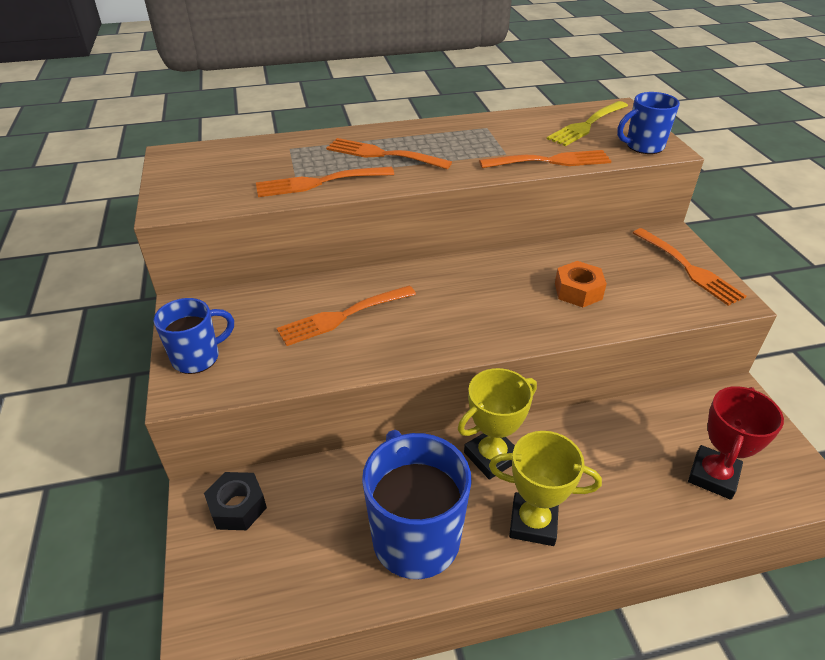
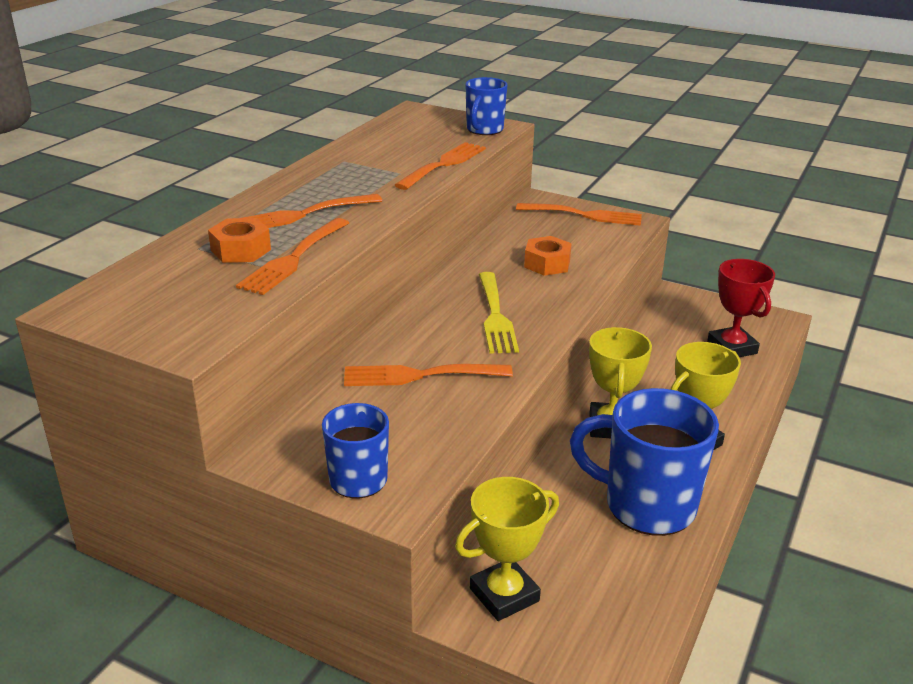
camera: 50 degrees left, 10 degrees down
(237, 507) = (504, 595): black nut -> yellow trophy
(305, 161) = (241, 250): none -> orange nut
(342, 316) = (419, 375): orange fork -> orange fork turned 75 degrees clockwise
(587, 125) = (417, 130): yellow fork -> yellow fork (495, 316)

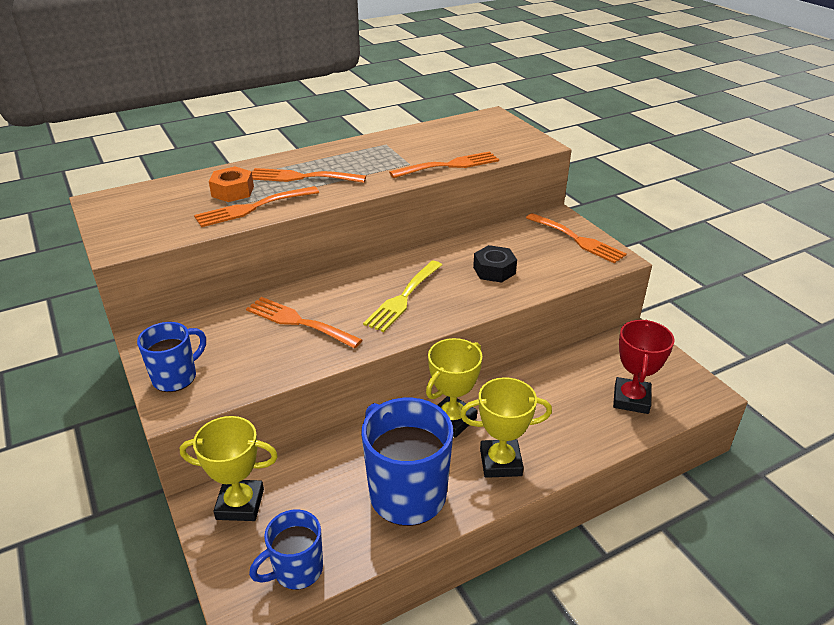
camera: 35 degrees right, 5 degrees up
(484, 130) = (521, 145): blue mug -> blue mug (296, 570)
(547, 264) = (494, 270): orange nut -> black nut

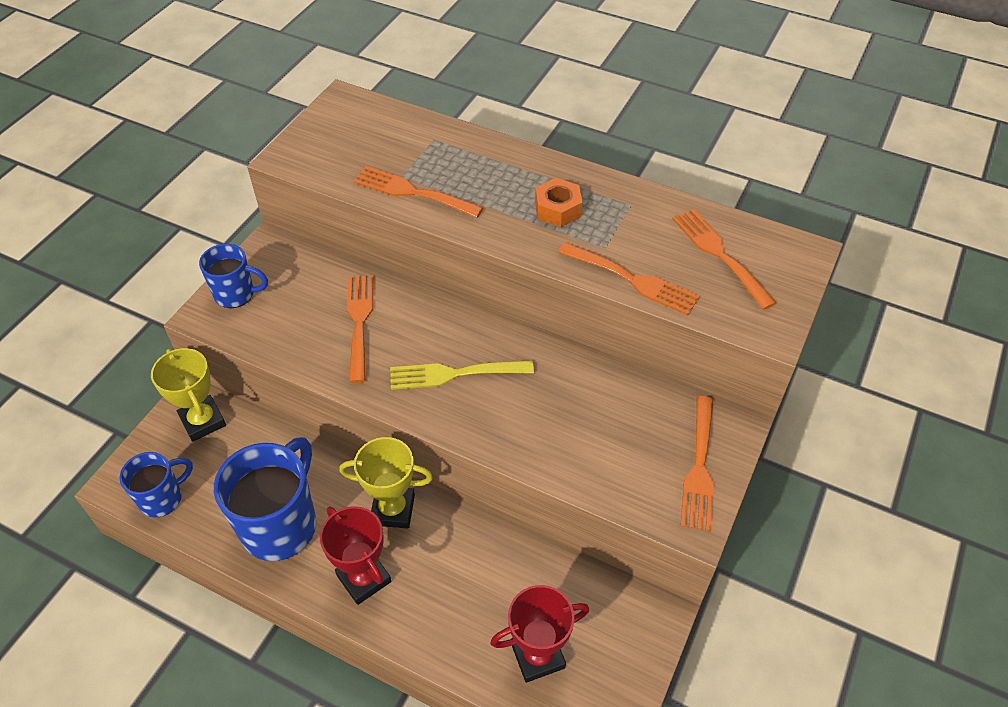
camera: 55 degrees right, 15 degrees up
(233, 191) = (429, 162): orange nut -> orange nut (557, 209)
(296, 570) = (162, 498): blue mug -> blue mug turned 120 degrees clockwise
(301, 177) = (497, 188): orange fork -> orange fork (719, 254)
(494, 270) = (565, 421): black nut -> none
(500, 462) = (364, 578): yellow trophy -> red trophy

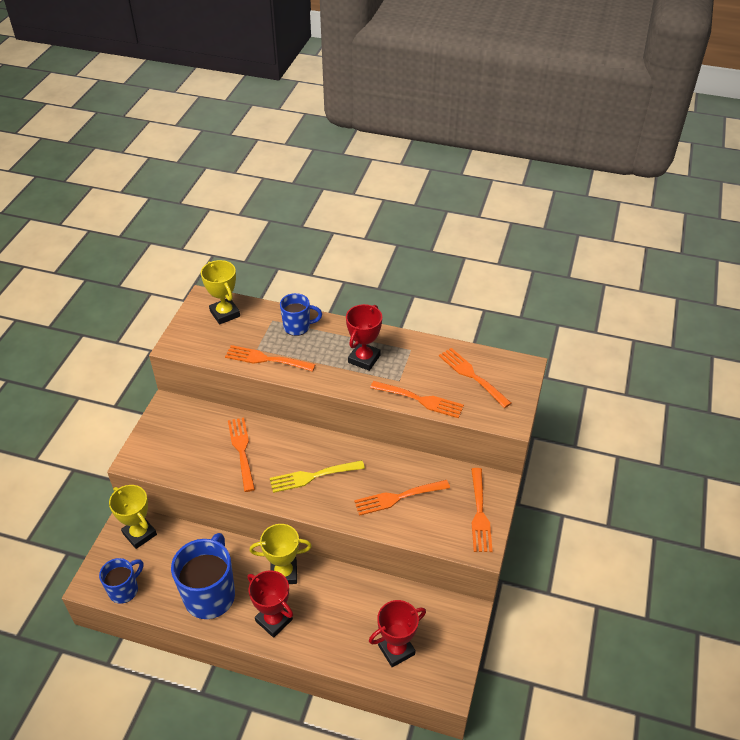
camera: 10 degrees left, 5 degrees down
(236, 294) = (152, 443): blue mug -> blue mug (298, 327)
(368, 122) = (225, 313): none -> yellow trophy
(557, 209) = (364, 359): orange nut -> red trophy
(576, 424) = (398, 497): none -> orange fork

